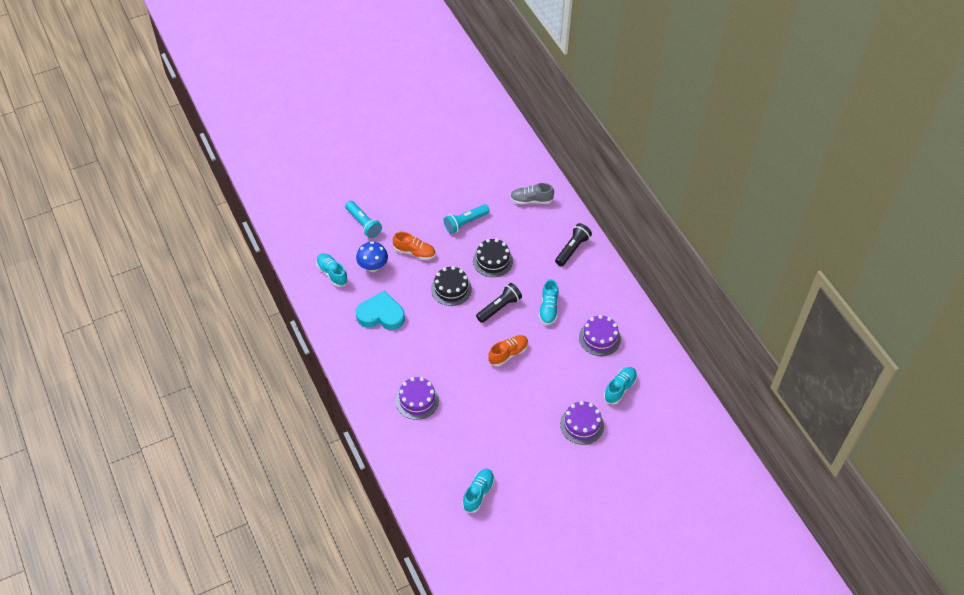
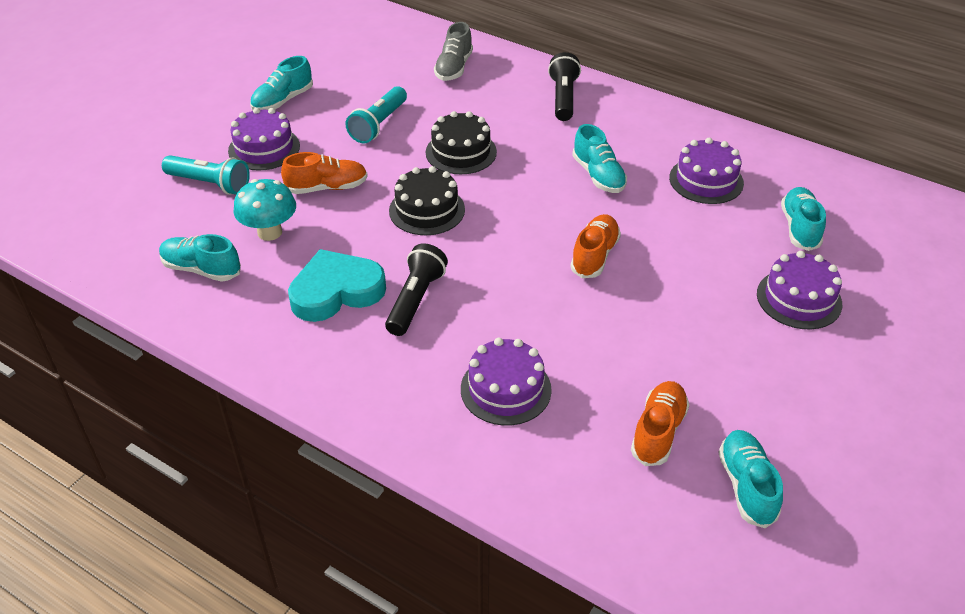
camera: 30 degrees left, 10 degrees down
(373, 267) = (269, 232): blue mushroom -> turquoise mushroom
(401, 212) = (264, 148): none -> purple cake
(429, 183) = (283, 101): none -> turquoise shoe
(463, 452) = (658, 432): none -> orange shoe
(499, 307) = (524, 203): black flashlight -> black flashlight (416, 300)
(531, 200) = (454, 68): grey shoe -> grey shoe turned 45 degrees counterclockwise

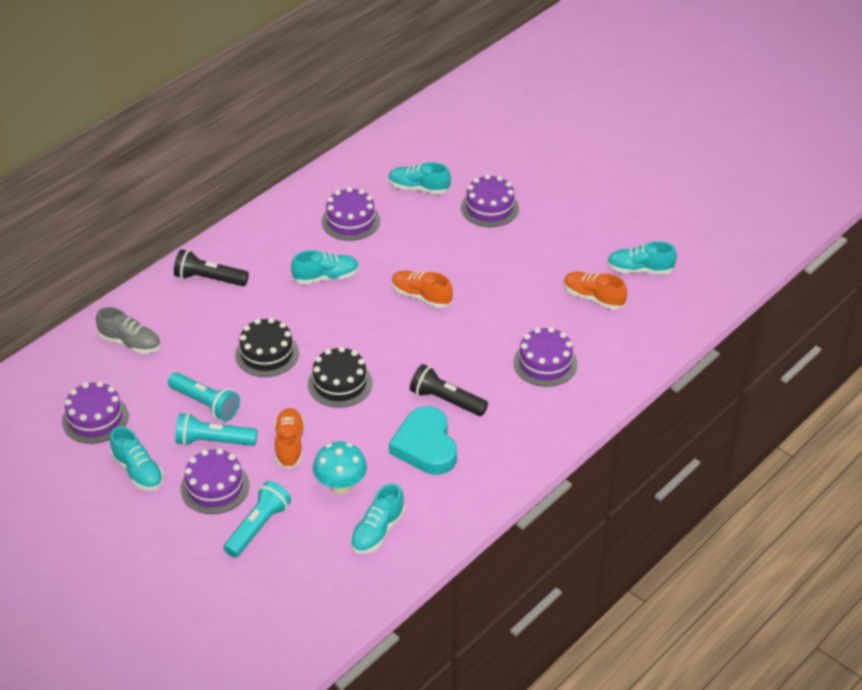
camera: 80 degrees left, 0 degrees up
(327, 138) = (213, 441): none -> turquoise flashlight
(348, 66) = (95, 418): none -> purple cake

